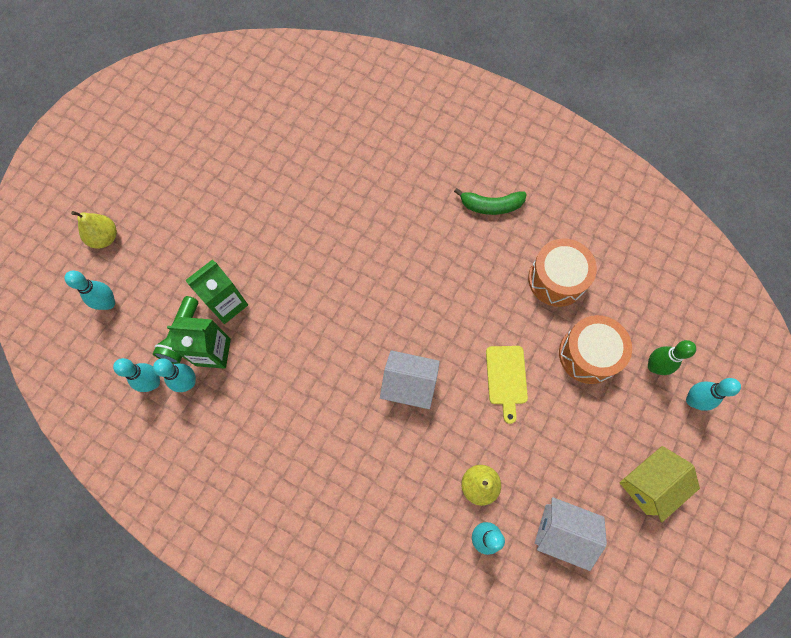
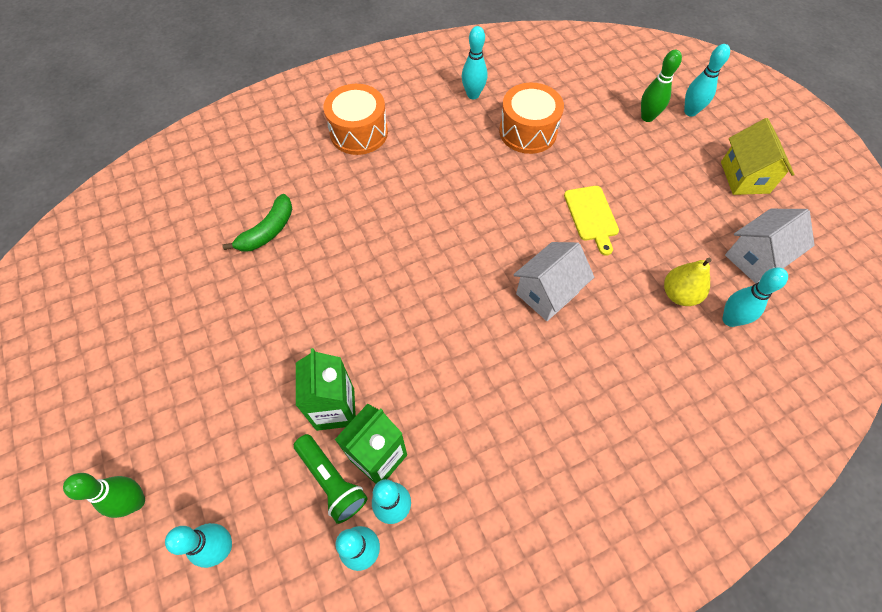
camera: 55 degrees left, 10 degrees down
(105, 238) = (136, 501): yellow pear -> green bowling pin
(491, 206) = (425, 134): green banana -> green banana (268, 231)
(506, 378) = (591, 216): yellow cutting board -> yellow cutting board turned 45 degrees clockwise
(562, 213) = (473, 95): none -> turquoise bowling pin
(588, 354) = (609, 150): orange drum -> orange drum (359, 132)

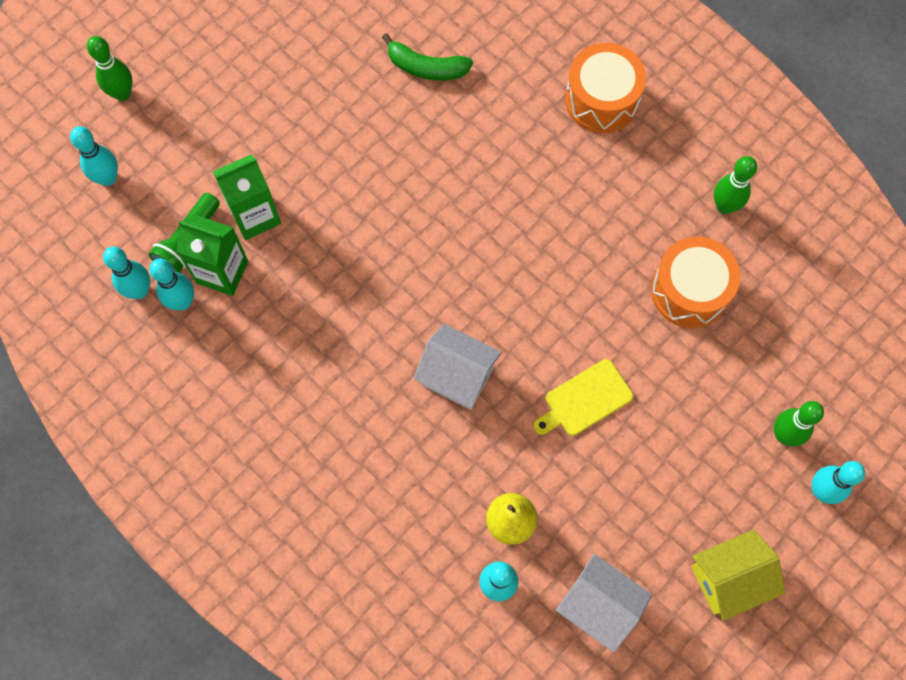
camera: 70 degrees right, 10 degrees up
(473, 95) = (724, 206): turquoise bowling pin -> green bowling pin

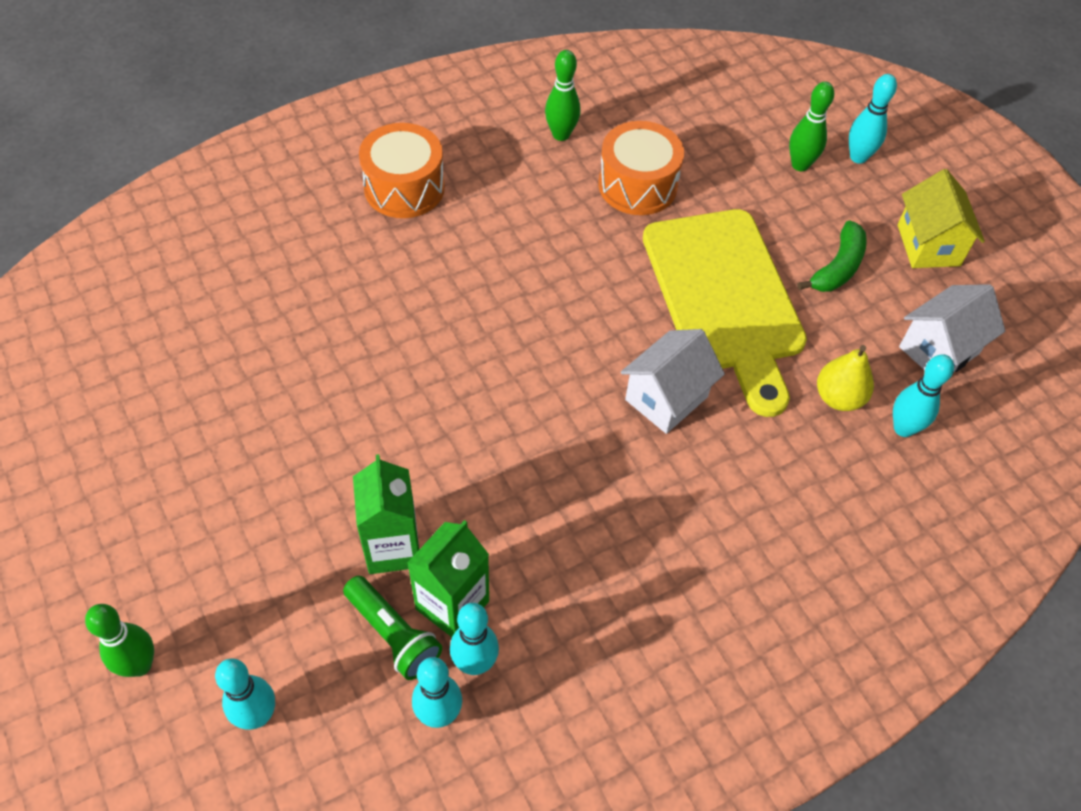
camera: 75 degrees left, 15 degrees down
(426, 67) = (287, 322): green banana -> green banana (837, 267)
(585, 399) = (724, 298): yellow cutting board -> yellow cutting board, size x2.25

